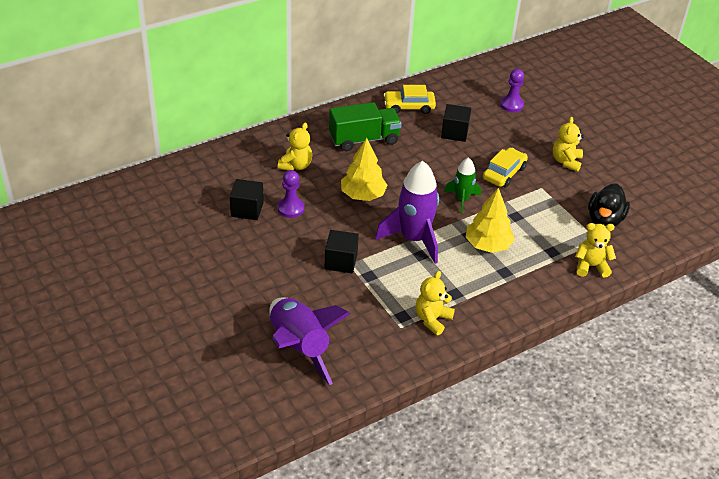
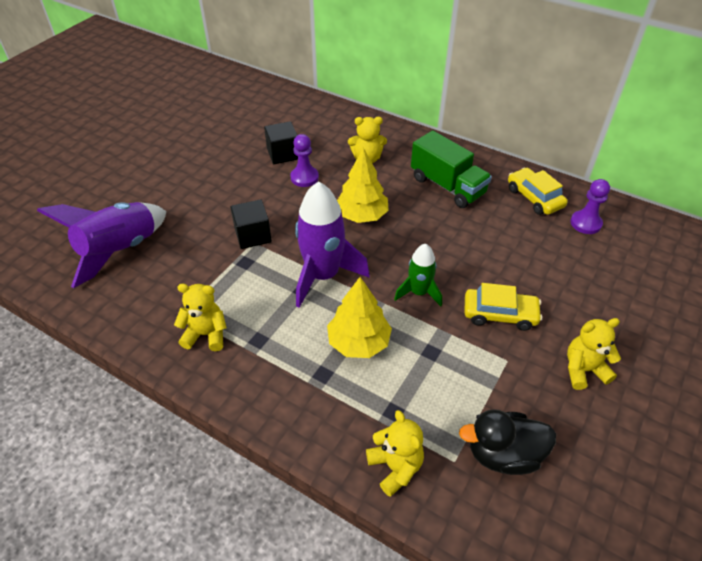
camera: 65 degrees right, 5 degrees up
(454, 132) = (529, 247): black cube -> none
(511, 105) = (636, 278): purple pawn -> purple pawn (585, 223)

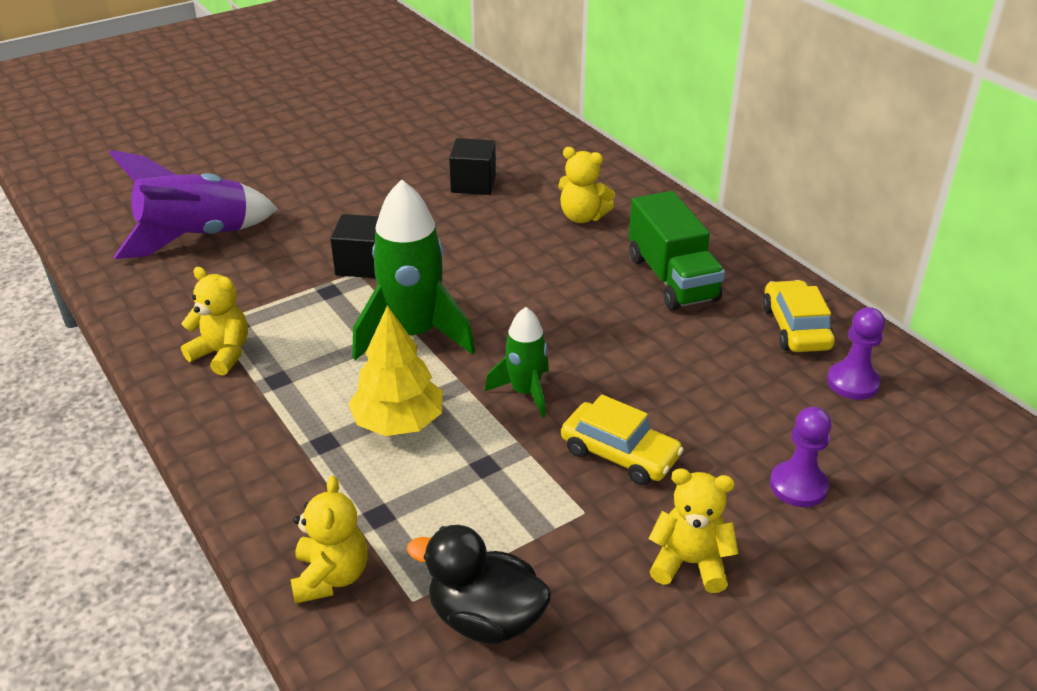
camera: 25 degrees right, 10 degrees down
(304, 177) = (479, 217): purple pawn -> purple pawn (798, 486)
(323, 276) = (413, 334): purple rocket -> green rocket
(362, 215) = (521, 281): yellow tree -> none

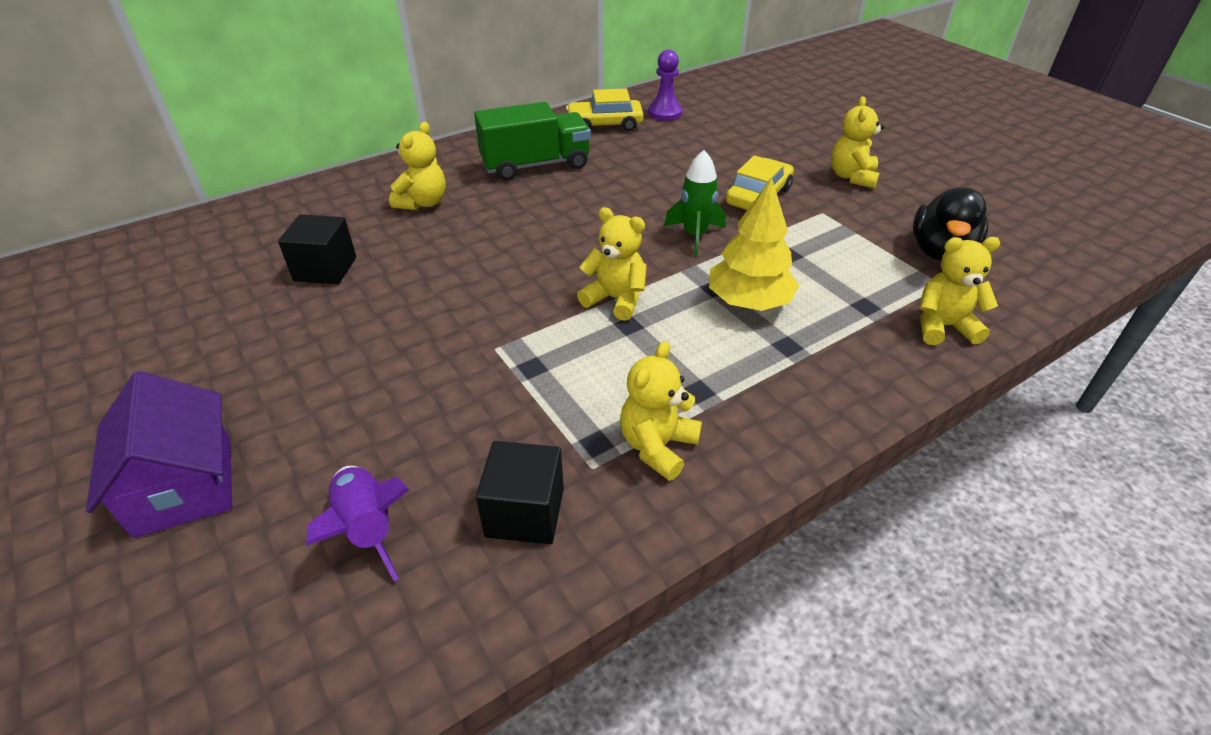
camera: 90 degrees left, 5 degrees up
(196, 237) = (367, 528): purple rocket -> purple rocket, size x0.57
(254, 173) = (184, 486): none -> purple house
(362, 264) = (480, 344): black cube -> black cube (525, 512)
(413, 334) = (615, 299): green rocket -> yellow teddy bear
(798, 486) = (769, 139): purple pawn -> none

